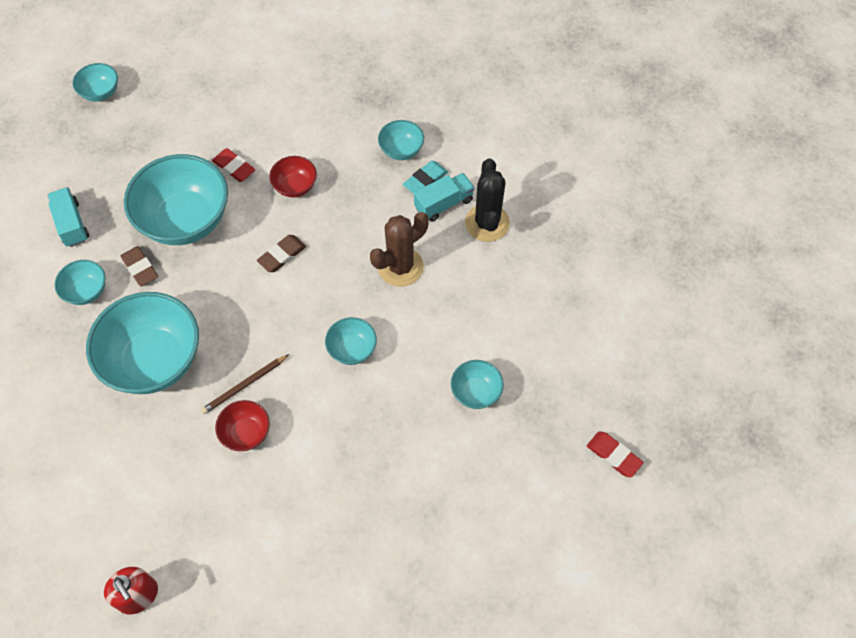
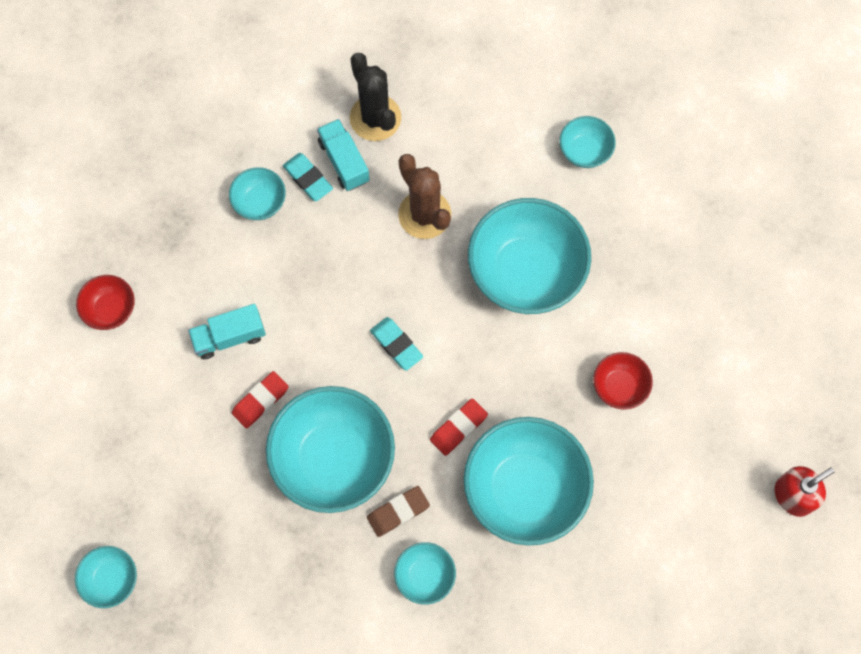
camera: 85 degrees left, 10 degrees up
(72, 224) = (324, 602): turquoise truck -> turquoise truck (229, 337)
(245, 385) = (562, 388): brown pencil -> none
(282, 255) = (396, 345): brown eraser -> turquoise eraser
(295, 186) = (298, 327): red bowl -> red bowl (110, 309)
(352, 349) = (526, 272): turquoise bowl -> turquoise bowl, size x2.10
(487, 223) = (375, 118): black cactus -> black cactus turned 60 degrees clockwise
(613, 455) = (660, 32): red eraser -> red eraser (458, 428)

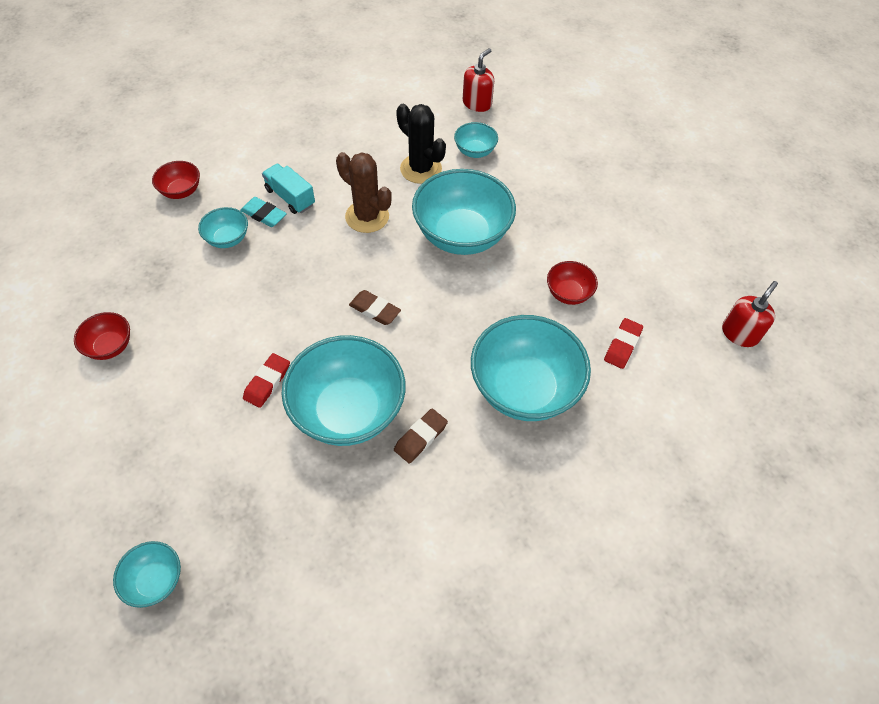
camera: 20 degrees left, 15 degrees down
(222, 118) = (181, 191): none -> red bowl
(229, 337) = (226, 340): turquoise truck -> none
(375, 118) = (307, 165): black cactus -> black cactus (421, 169)
(396, 345) = (375, 310): turquoise eraser -> brown eraser
(425, 576) = (464, 484): turquoise bowl -> none
(458, 428) = (449, 357): red eraser -> red eraser (622, 345)
(615, 73) = (477, 103): none -> red soap dispenser

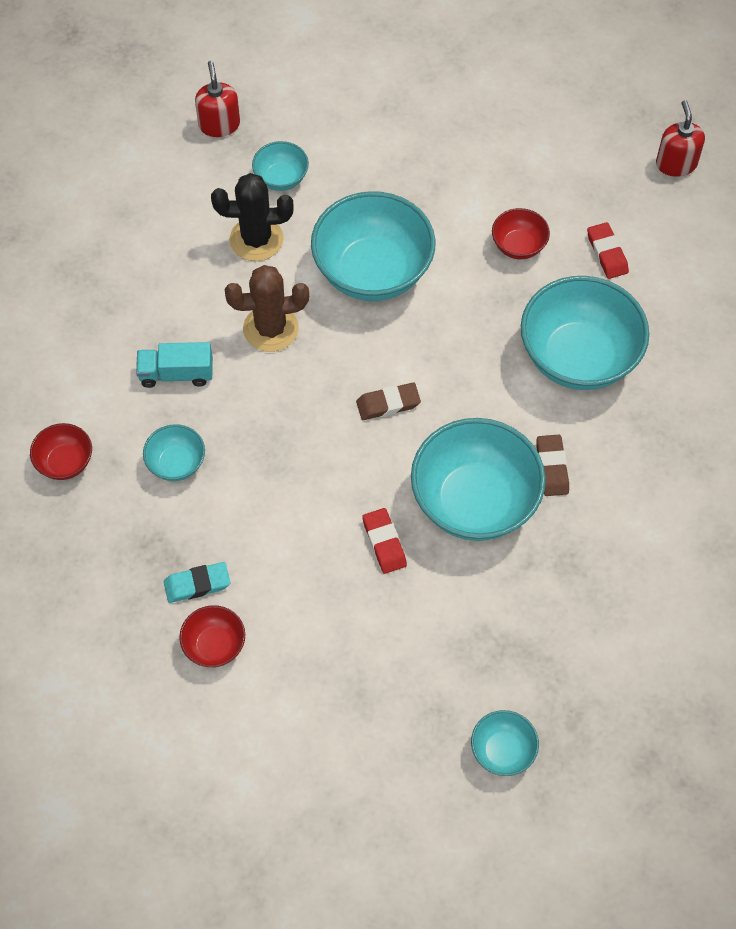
camera: 45 degrees left, 5 degrees up
(264, 214) = (176, 412): turquoise eraser -> turquoise eraser (197, 584)

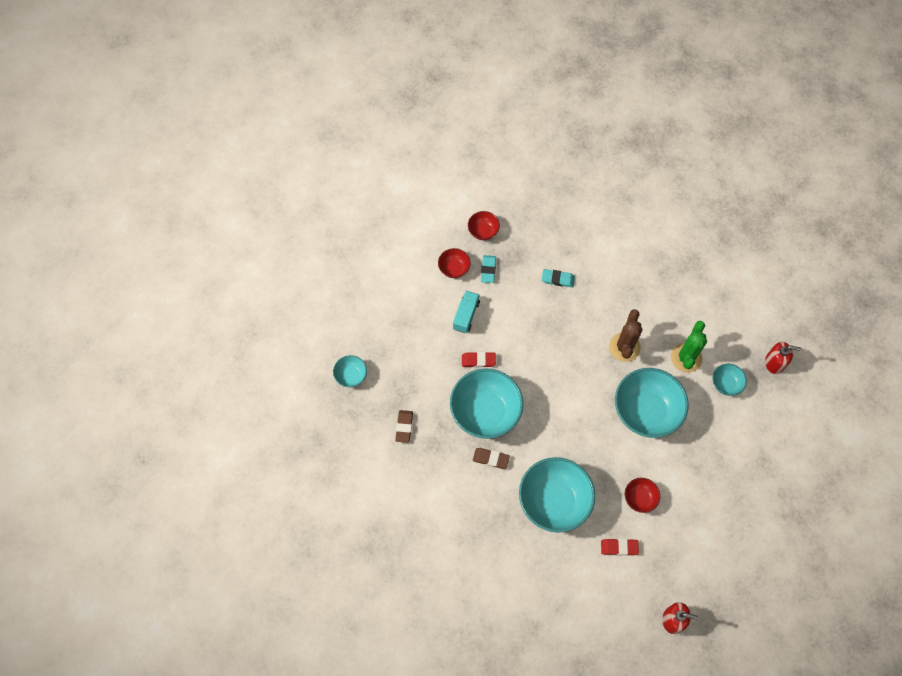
camera: 110 degrees right, 5 degrees up
(65, 462) = (576, 230): red bowl -> red bowl (483, 231)
(176, 374) = (611, 294): turquoise truck -> turquoise truck (466, 315)
(176, 463) = (558, 279): turquoise bowl -> turquoise eraser
(256, 239) = (686, 358): black cactus -> green cactus
(388, 404) = (558, 390): brown eraser -> brown eraser (404, 427)

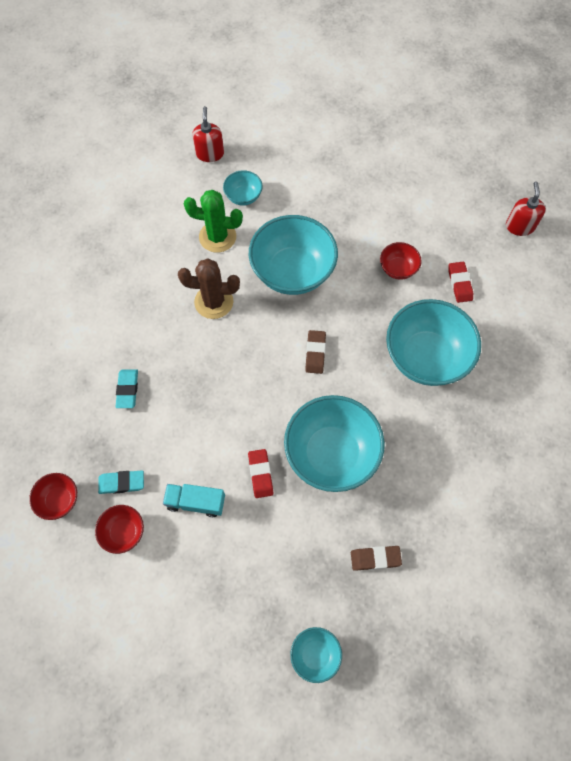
camera: 100 degrees left, 0 degrees up
(491, 459) = (392, 437): brown eraser -> brown eraser (315, 353)

